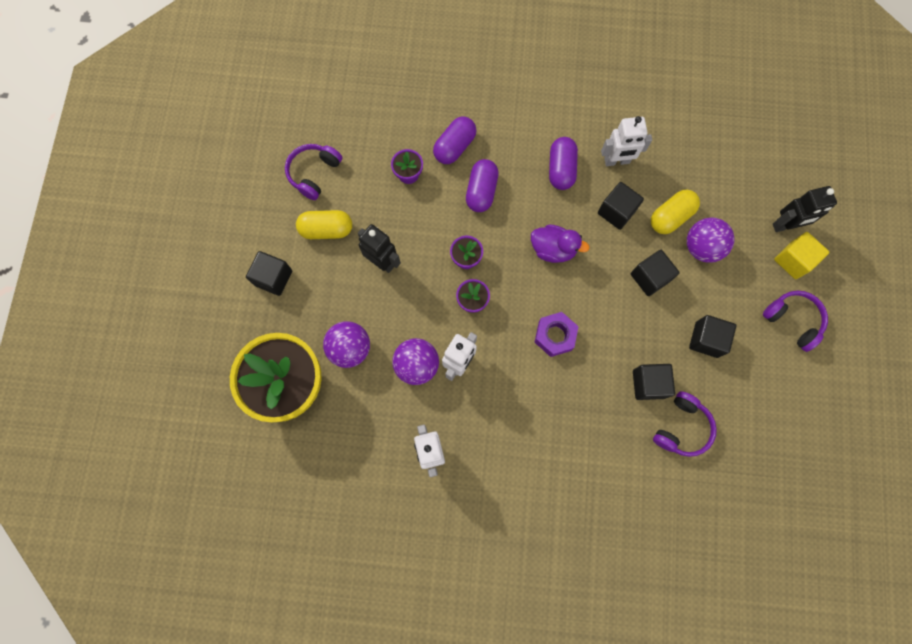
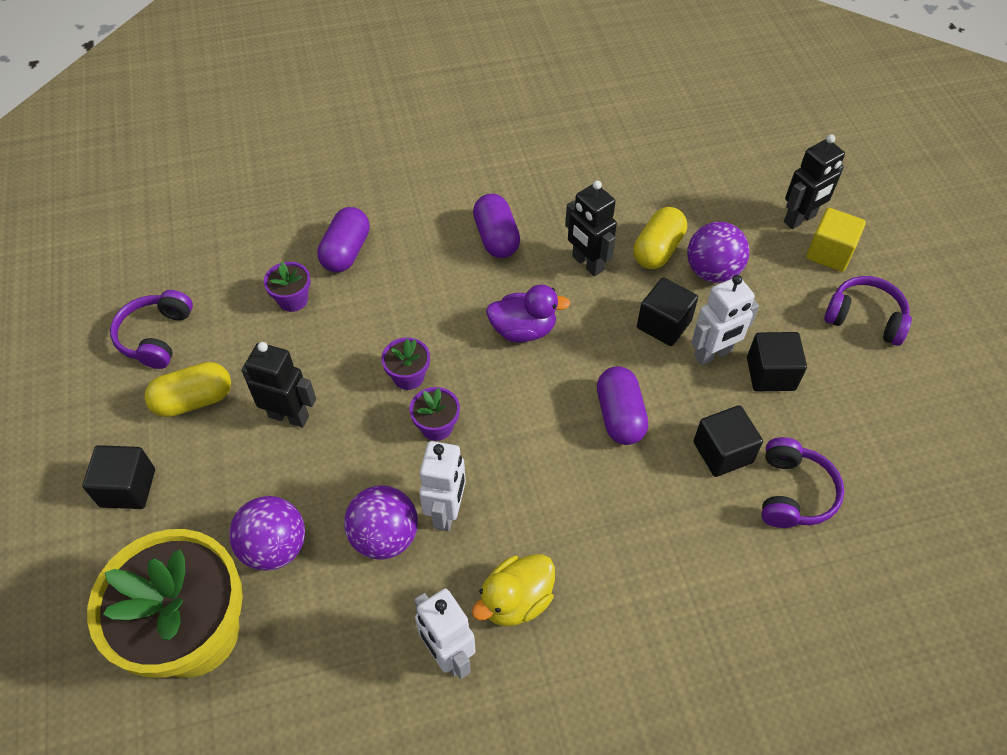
camera: 20 degrees left, 20 degrees down
(481, 191) = (400, 291): purple capsule -> purple capsule (620, 416)
(481, 434) = (516, 601): none -> yellow duck
(555, 336) = (569, 433): purple nut -> none
(616, 211) = (587, 263): black cube -> black robot
(617, 161) = (563, 210): white robot -> white robot (713, 354)

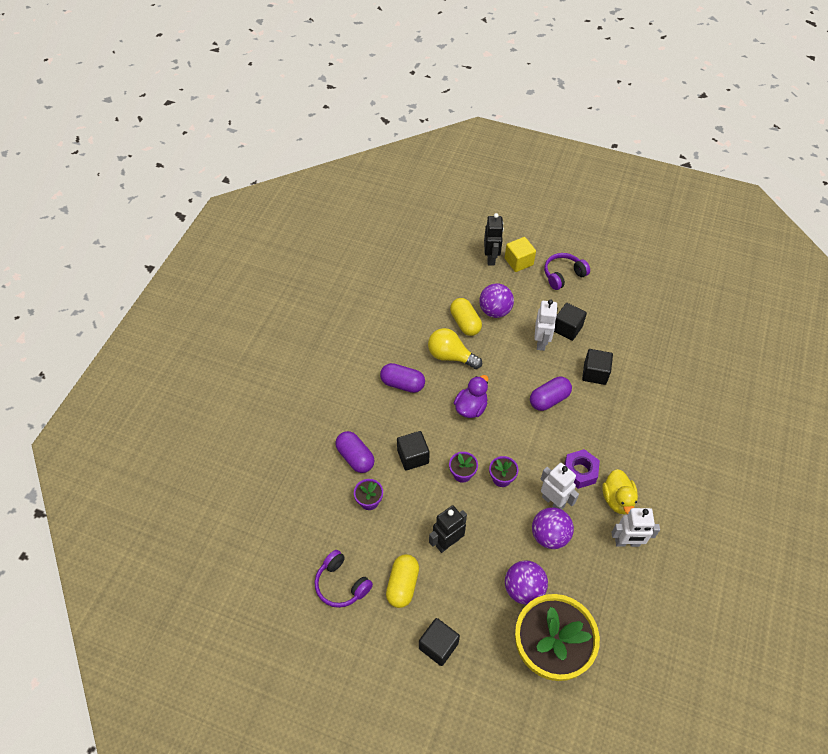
camera: 55 degrees left, 0 degrees up
(525, 521) = (579, 472): none -> purple nut
(587, 263) = (450, 356): black robot -> yellow light bulb
(620, 416) = (549, 399): purple capsule -> purple capsule turned 60 degrees counterclockwise
(664, 324) = (511, 349): black cube -> black cube (413, 456)
(793, 493) = (631, 362): purple headphones -> none

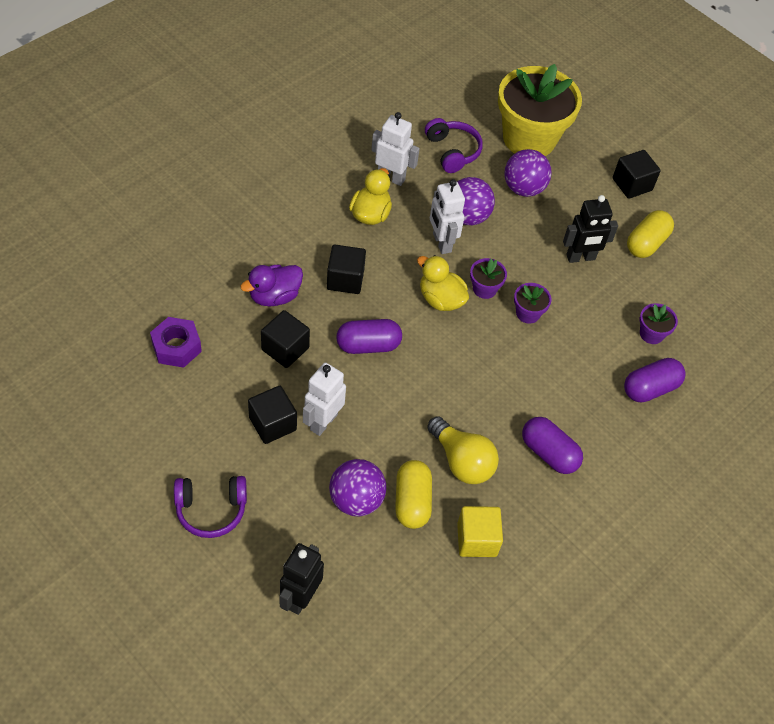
camera: 160 degrees left, 0 degrees up
(341, 584) = (711, 271): purple headphones -> purple headphones (452, 151)
(355, 457) = (650, 388): purple capsule -> purple capsule turned 75 degrees clockwise
(413, 456) = (578, 357): black cube -> black cube (345, 279)
(471, 407) = (474, 381): purple duck -> purple duck (274, 296)
(518, 261) = (261, 568): yellow cube -> yellow cube (477, 539)
(525, 455) = (440, 299): none -> yellow duck
(579, 472) = (391, 256): purple nut -> purple nut (176, 347)

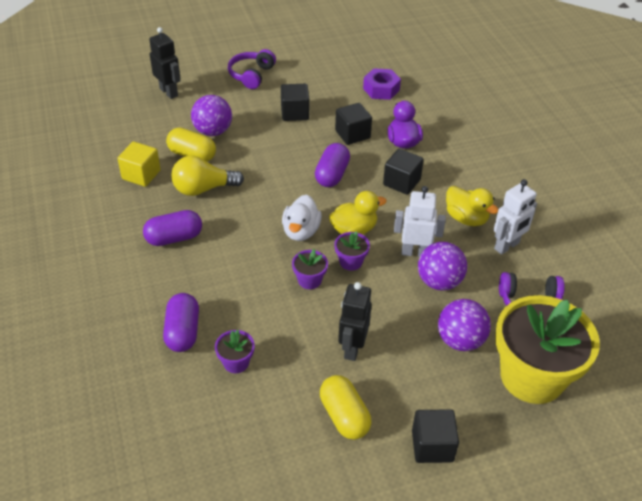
camera: 120 degrees right, 10 degrees down
(323, 422) = (281, 134): white robot -> none
(470, 343) = (301, 231): none -> white duck

